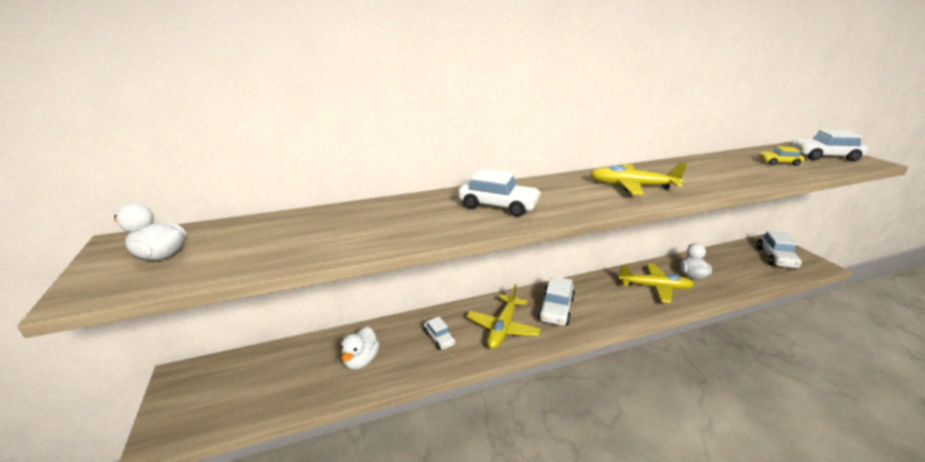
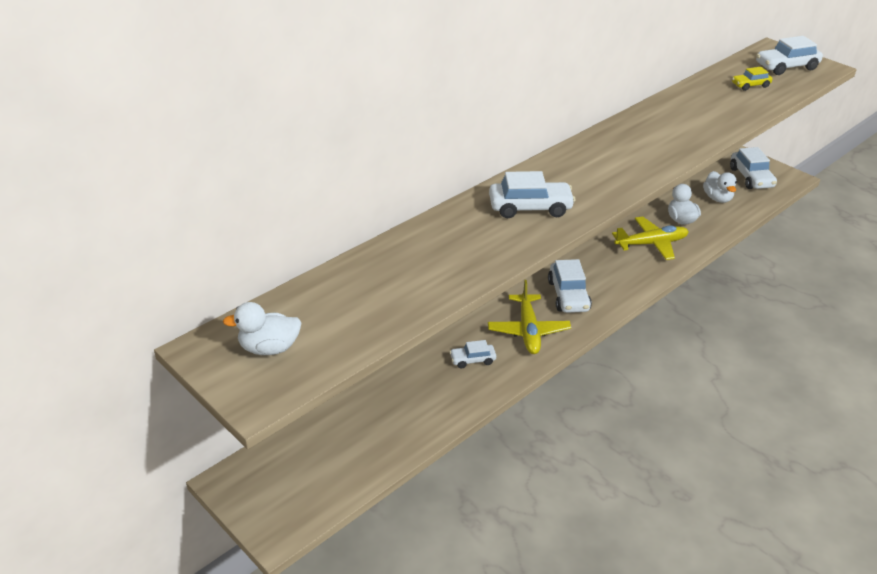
camera: 25 degrees left, 10 degrees up
(361, 360) = (411, 405): white duck -> white duck (717, 198)
(439, 338) = (472, 360): white car -> white car turned 135 degrees clockwise
(632, 186) = (634, 151): yellow plane -> none

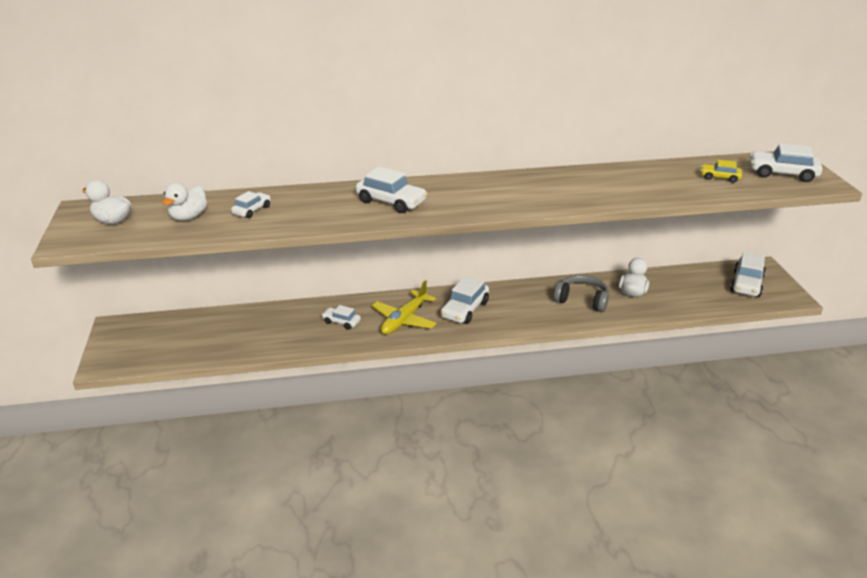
camera: 35 degrees right, 5 degrees down
(408, 271) = (252, 210): none -> white car
(651, 244) = (582, 300): yellow plane -> grey headphones
(717, 198) = (690, 288): white duck -> white duck (188, 217)

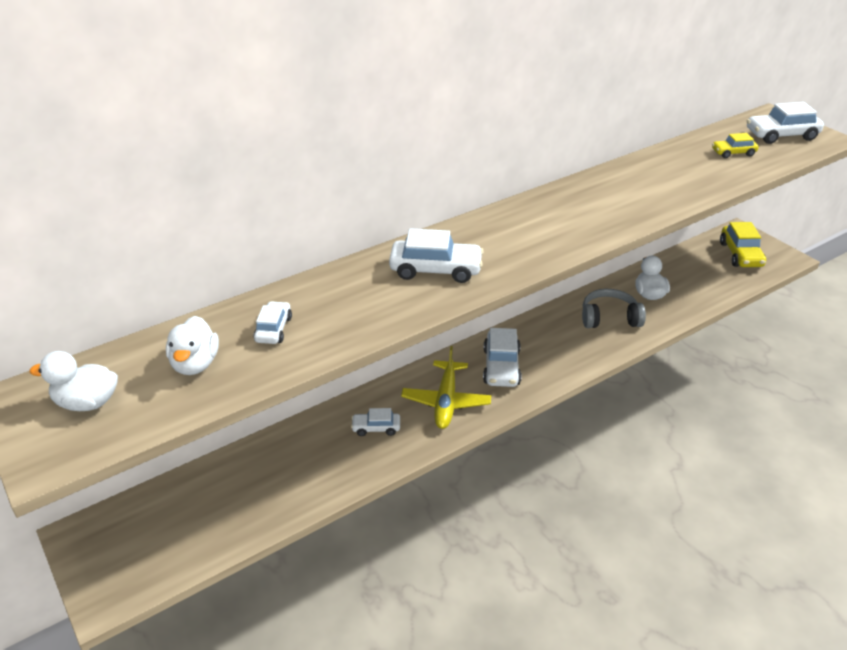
camera: 25 degrees left, 5 degrees up
(746, 284) = (740, 254): white car -> yellow car

